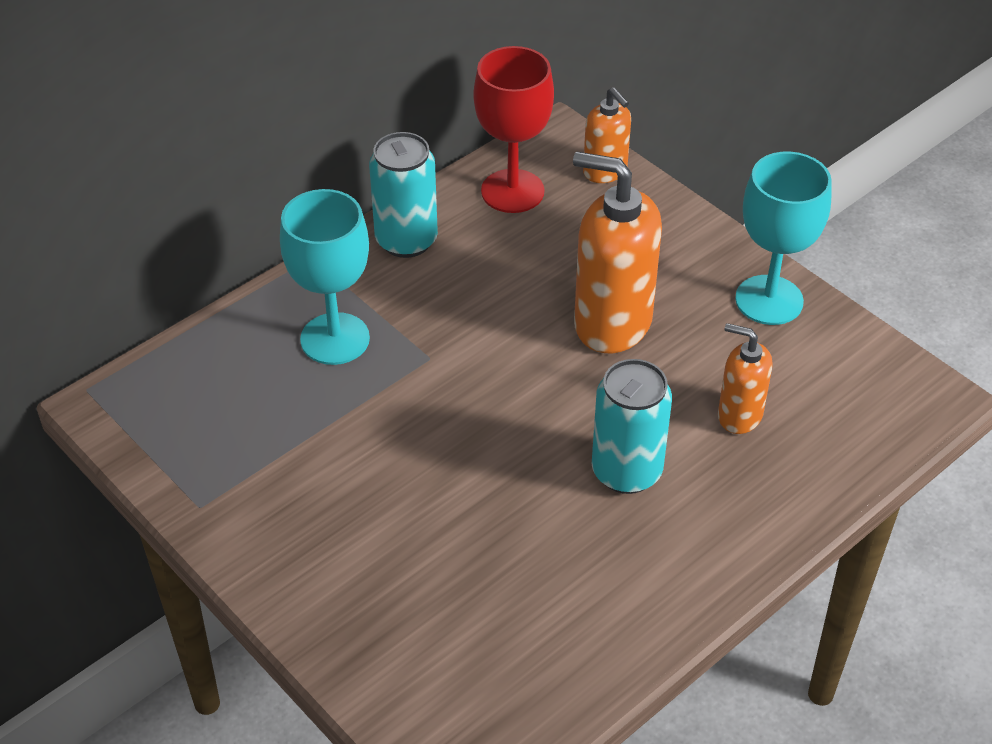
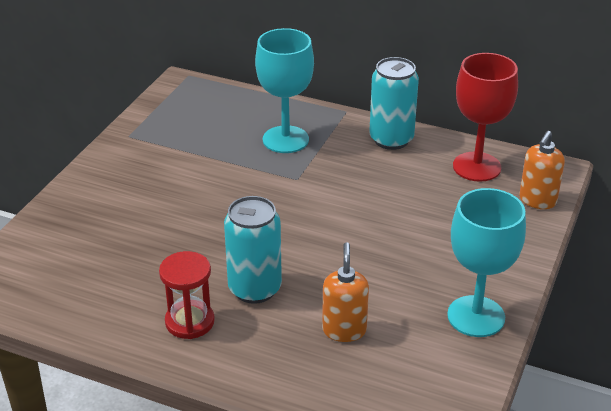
camera: 65 degrees right, 10 degrees down
(611, 323) = (388, 245): orange soap dispenser -> none
(655, 553) = (189, 322): none -> red hourglass

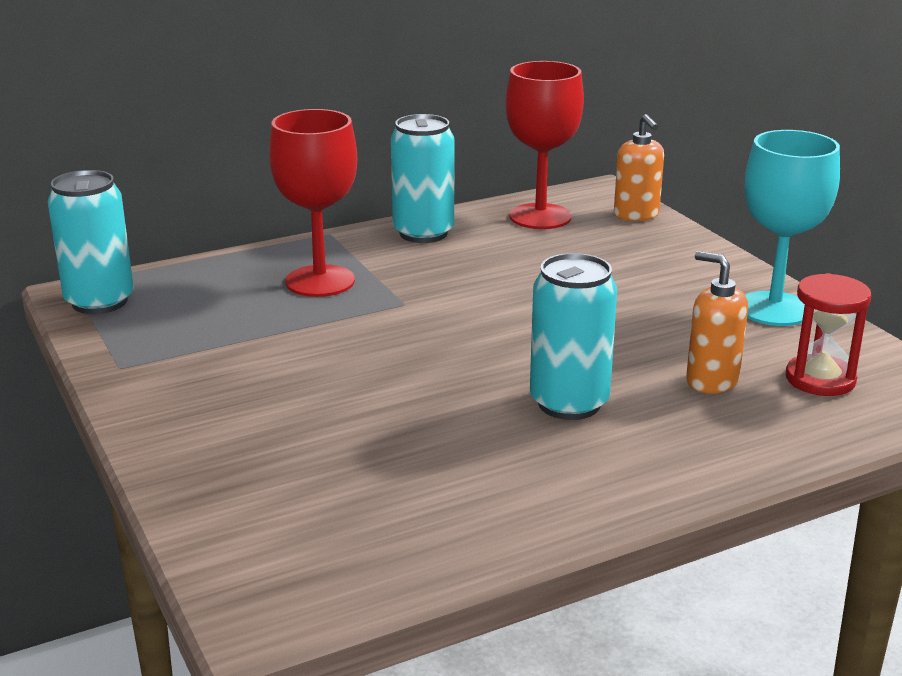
camera: 50 degrees left, 10 degrees down
(180, 93) = (99, 302): none -> turquoise can
(189, 322) = (574, 467): red hourglass -> red hourglass (820, 379)
(285, 139) = (320, 281): turquoise goblet -> red goblet

